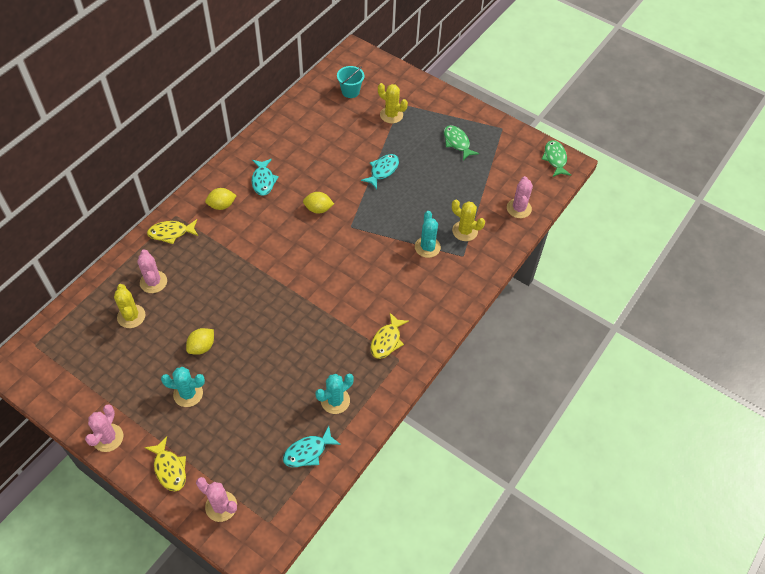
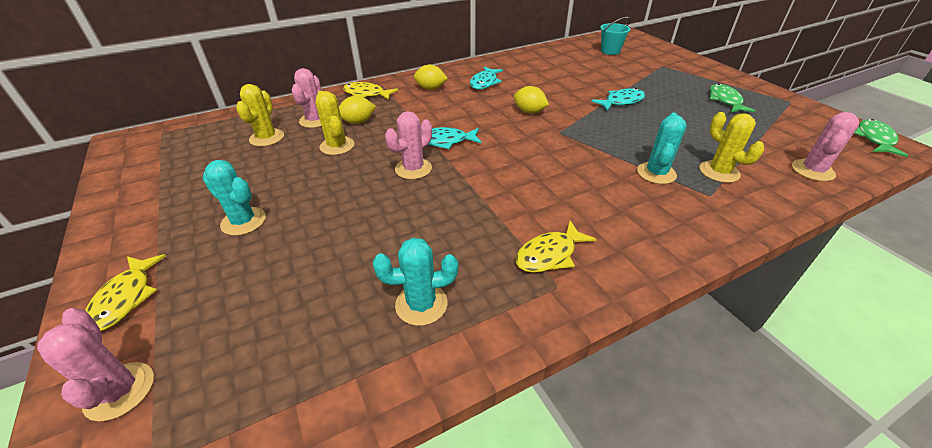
camera: 30 degrees right, 15 degrees down
(108, 438) = (112, 232): pink cactus -> pink cactus (413, 169)
(202, 347) = (306, 183): yellow lemon -> yellow lemon (358, 122)
(308, 451) = (323, 365): turquoise fish -> turquoise fish (445, 141)
(391, 115) = (648, 70): yellow cactus -> yellow cactus (337, 146)

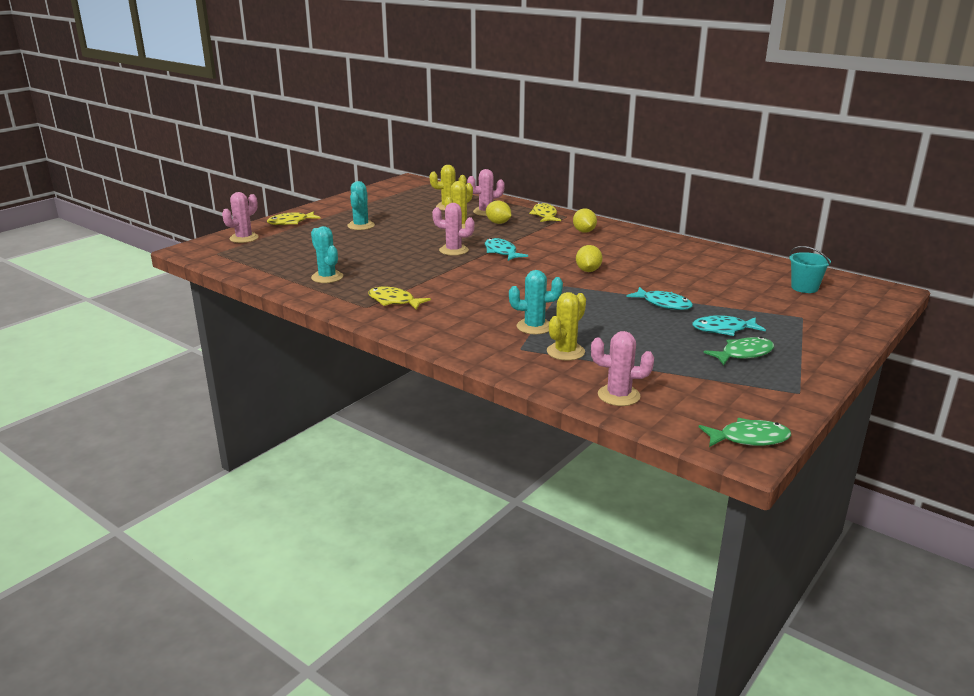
camera: 65 degrees right, 15 degrees down
(484, 83) = (624, 247): turquoise fish -> turquoise fish (723, 329)

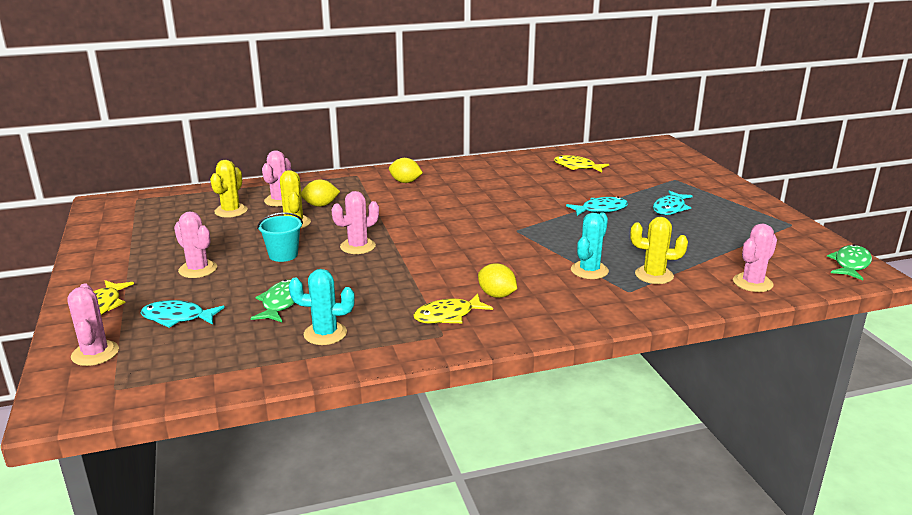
camera: 55 degrees left, 0 degrees up
(361, 226) = (198, 269): turquoise cactus -> pink cactus
(501, 252) = (398, 228): turquoise fish -> turquoise fish (177, 318)
(544, 215) = (338, 182): yellow fish -> yellow fish (577, 167)
(565, 352) = (654, 275): yellow cactus -> yellow cactus turned 60 degrees counterclockwise
(588, 271) = (496, 210): yellow lemon -> yellow lemon (497, 295)
(743, 354) = (717, 217): green fish -> green fish (281, 303)
(804, 288) = (626, 160): turquoise bucket -> turquoise bucket (283, 255)

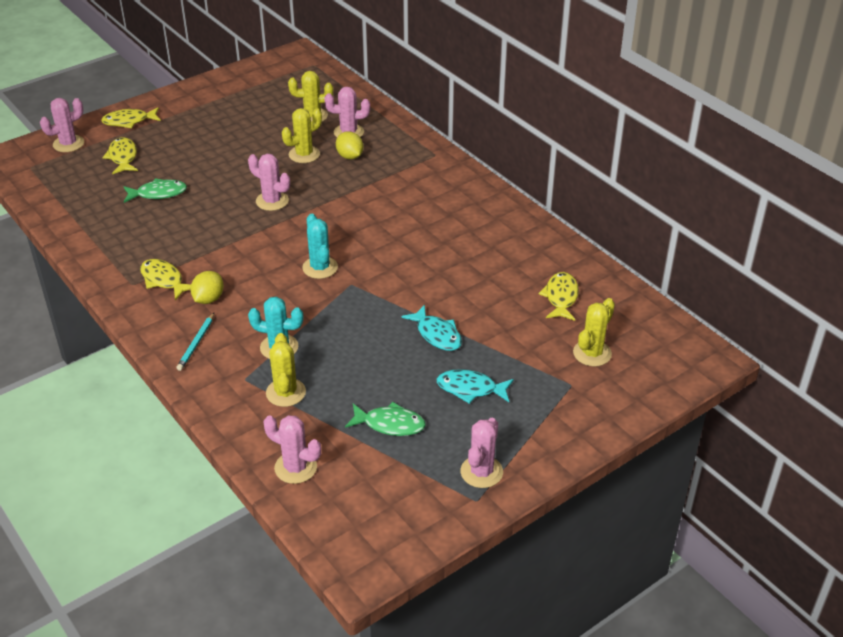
camera: 70 degrees right, 15 degrees up
(177, 318) = (123, 157): turquoise fish -> yellow fish
(198, 269) = (198, 139): pink cactus -> pink cactus (481, 472)
(283, 255) = (239, 169): turquoise bucket -> none
(325, 334) = (118, 227): turquoise cactus -> turquoise cactus (320, 267)
(405, 182) = (436, 188): yellow lemon -> none
(564, 309) = (196, 343): none -> turquoise pencil
(643, 169) = (592, 353): none -> yellow cactus
(850, 264) = (378, 553): green fish -> green fish (390, 424)

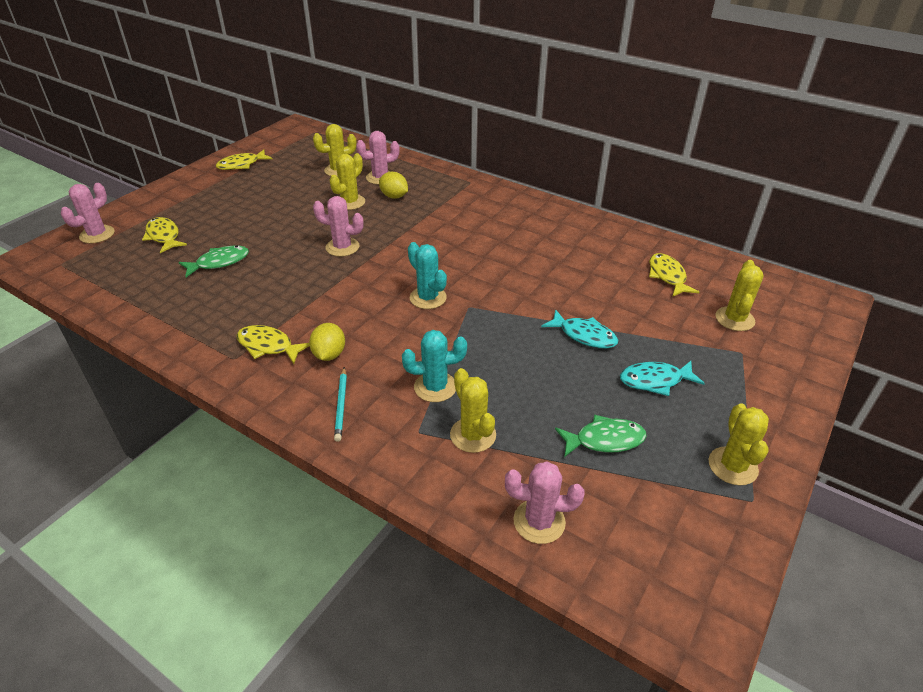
camera: 20 degrees left, 0 degrees up
(129, 121) = (155, 204): yellow fish -> yellow fish (241, 165)
(481, 472) = (732, 466): pink cactus -> yellow cactus

